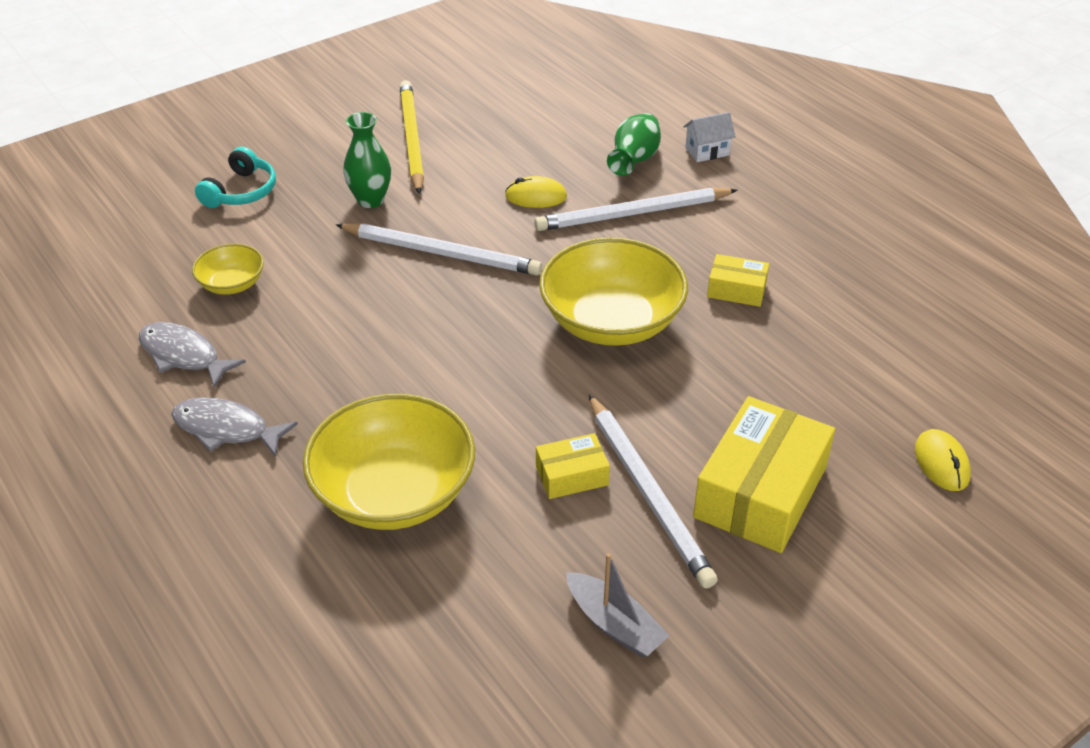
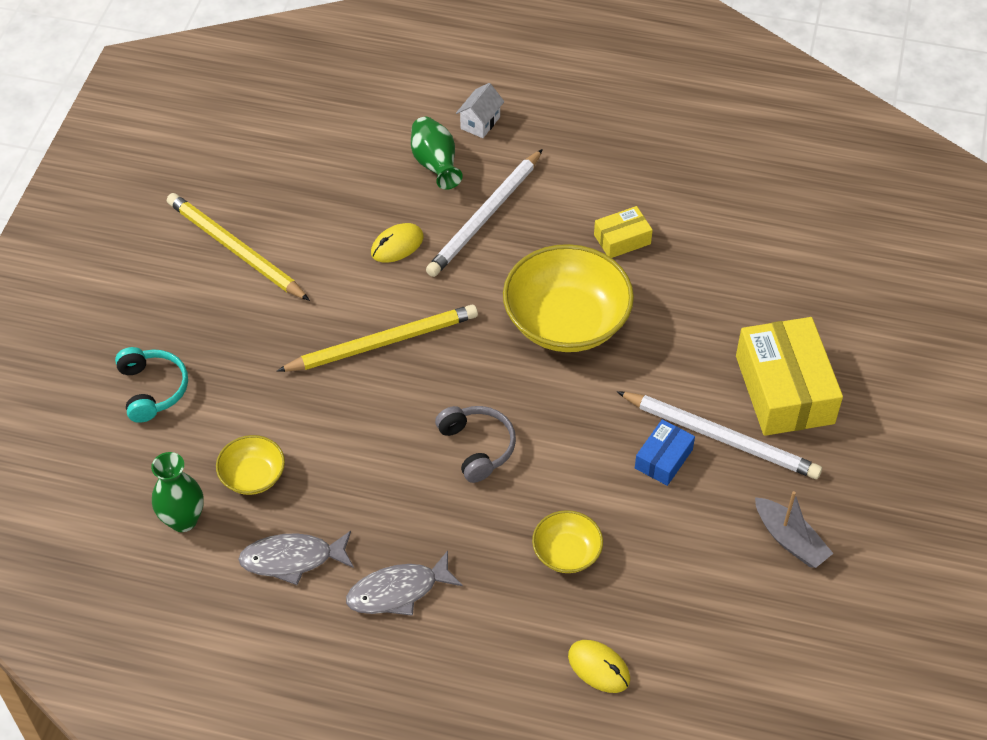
camera: 40 degrees left, 10 degrees up
(370, 200) = (271, 330): green vase -> green vase (183, 520)
(394, 492) = (566, 553): yellow bowl -> yellow bowl, size x0.50
(422, 367) = (477, 447): none -> grey headphones
(441, 253) = (383, 342): white pencil -> yellow pencil
(572, 475) = (663, 459): yellow box -> blue box
(614, 624) = (790, 540): grey boat -> grey boat turned 45 degrees clockwise
(941, 463) = (864, 295): yellow mouse -> yellow mouse (599, 667)

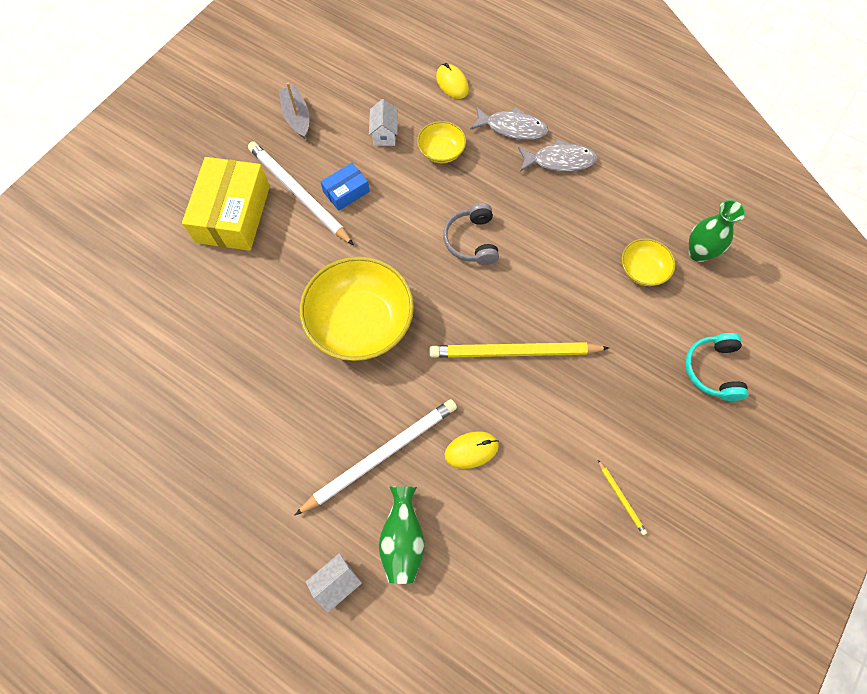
camera: 160 degrees left, 15 degrees up
(235, 250) = (621, 498): yellow pencil -> yellow pencil, size x0.43
(292, 559) = (625, 202): grey fish -> grey fish (512, 128)
(622, 239) = (275, 387): yellow box -> none
(656, 553) = (384, 134): none -> white house

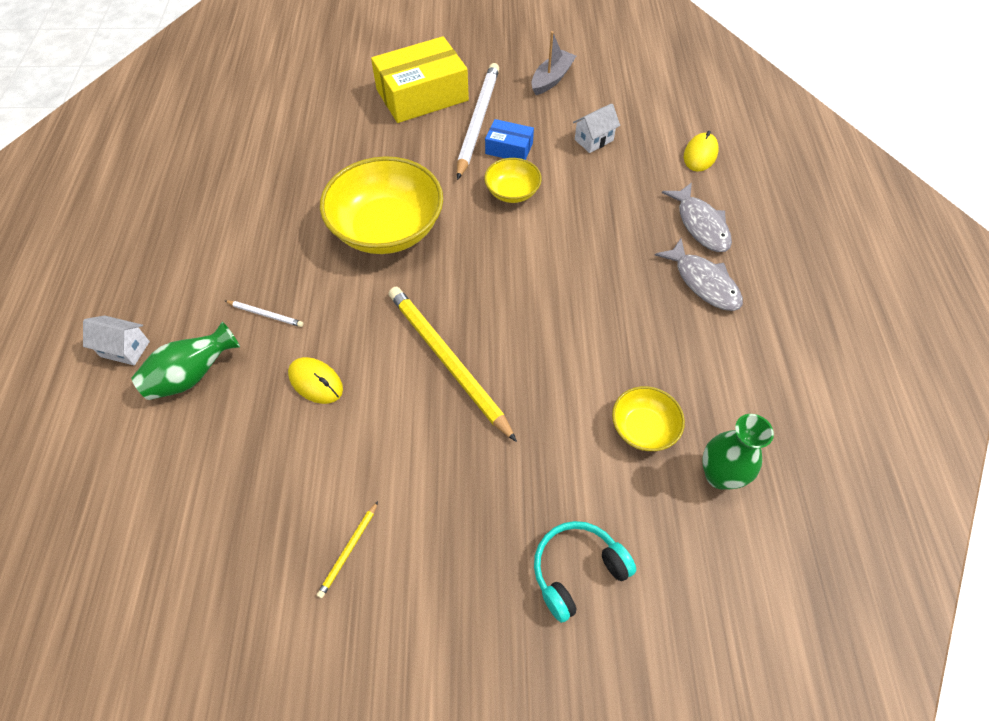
camera: 55 degrees right, 10 degrees down
(381, 455) = (265, 314): white pencil -> white pencil, size x0.43
(441, 151) = (616, 187): yellow bowl -> yellow bowl (512, 192)
(471, 241) = (541, 261): grey headphones -> none

